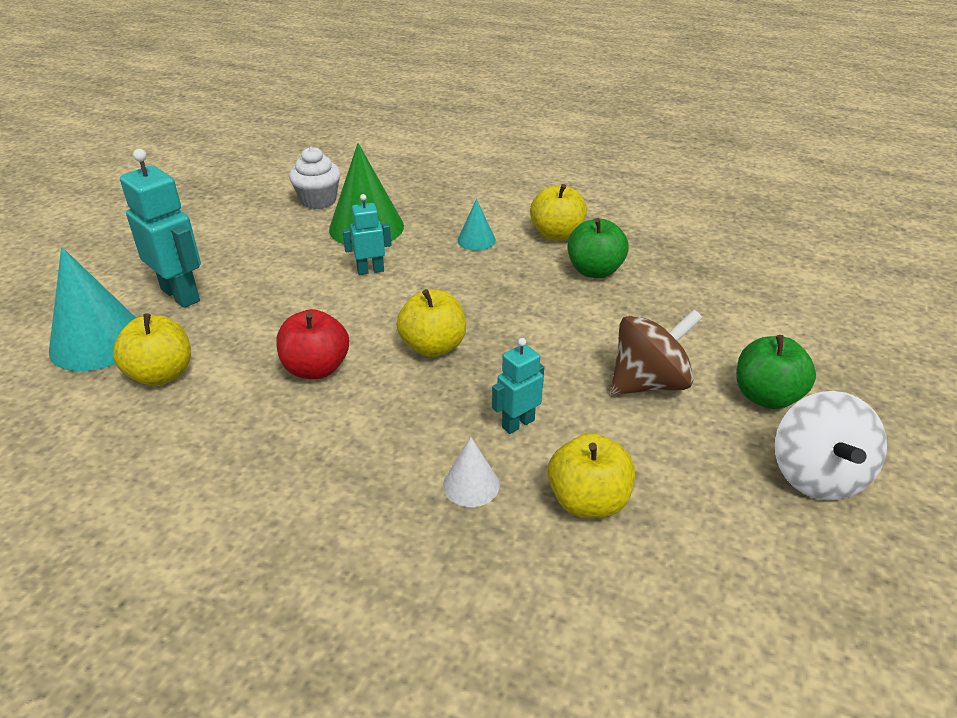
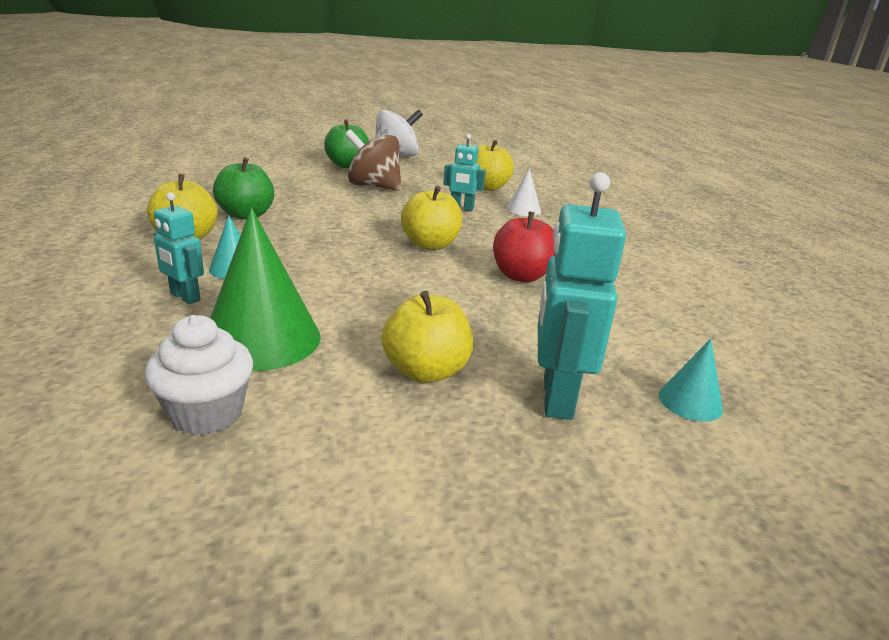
camera: 130 degrees left, 10 degrees down
(98, 342) = (690, 402): turquoise cone -> turquoise cone, size x0.50
(161, 374) = (644, 337): yellow apple -> yellow apple (426, 371)
(370, 270) = (357, 302): turquoise robot -> turquoise robot (184, 297)

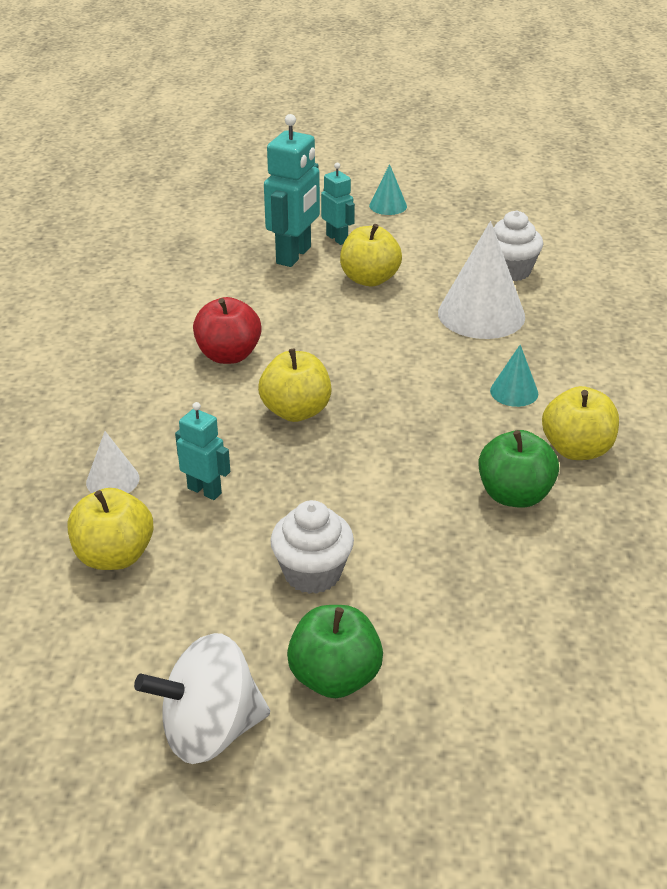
camera: 160 degrees left, 10 degrees up
(184, 297) = (550, 360): turquoise robot -> turquoise robot (337, 238)
(262, 339) = (481, 314): green cone -> white cone
(373, 186) = (312, 573): brown spinning top -> white cupcake
(690, 402) = (210, 244): turquoise cone -> turquoise cone (388, 206)

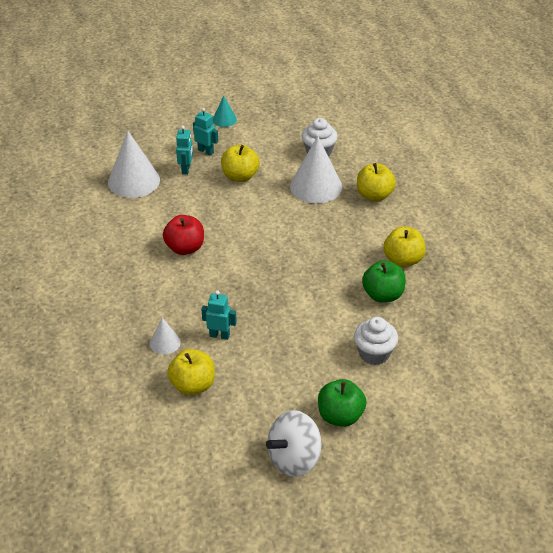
camera: 20 degrees left, 5 degrees up
(210, 255) = (134, 181): none -> white cone
(294, 255) = (186, 169): turquoise robot -> turquoise robot, size x0.57
(296, 411) = (243, 274): yellow apple -> yellow apple (374, 195)
(312, 573) = (301, 366): white cupcake -> white cupcake (374, 353)
(514, 392) = (356, 233): turquoise cone -> none

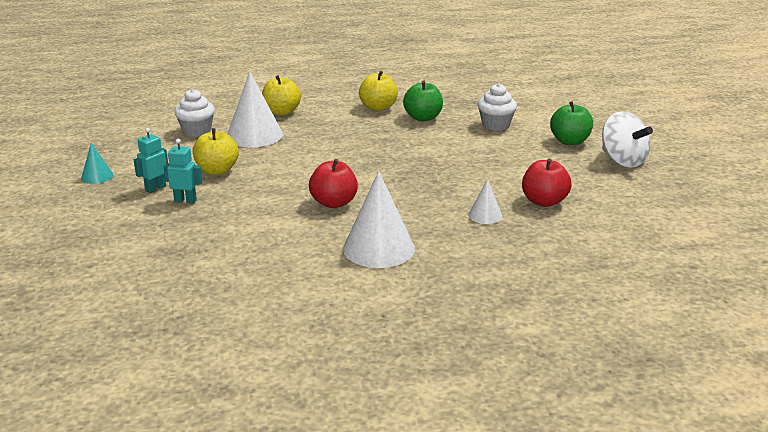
camera: 85 degrees left, 15 degrees down
(134, 181) = (190, 234): white cone -> white cone (379, 248)
(193, 385) = (544, 201): yellow apple -> red apple
(219, 335) = (474, 187): turquoise robot -> none

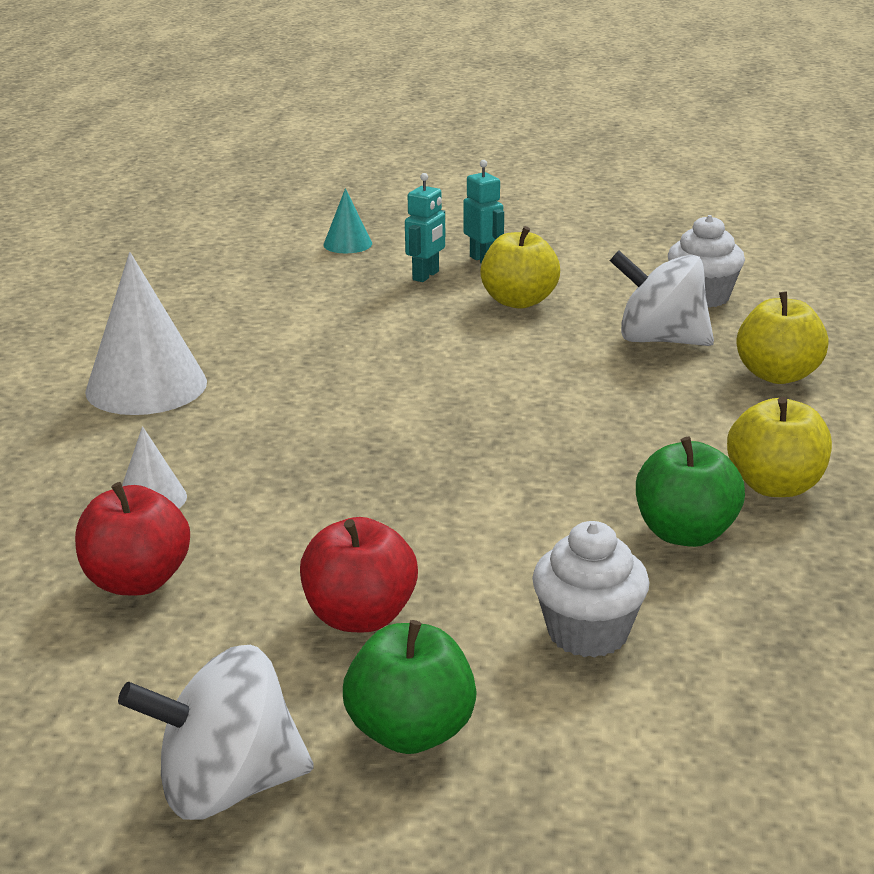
camera: 110 degrees right, 0 degrees up
(97, 176) = (552, 229): turquoise cone -> turquoise cone (347, 244)
(254, 135) = (660, 340): white cone -> white spinning top
(334, 203) = (326, 373): red apple -> red apple (360, 617)

